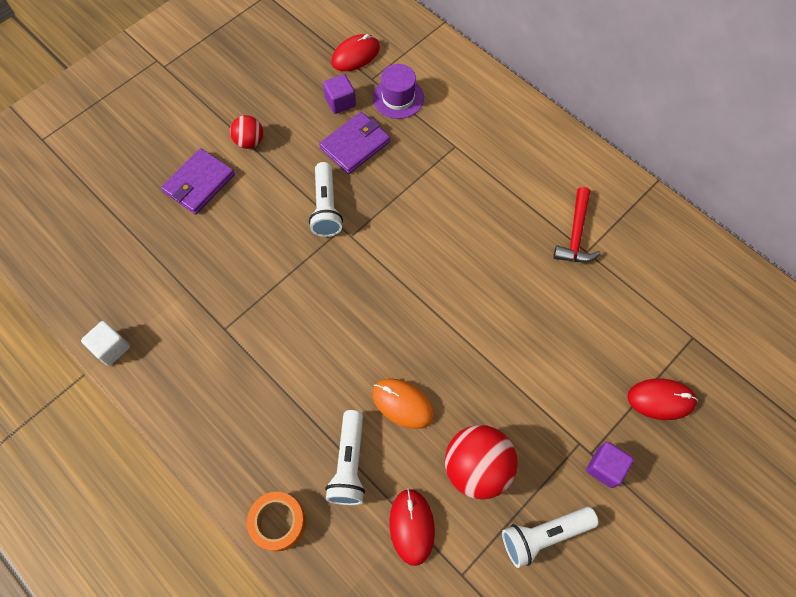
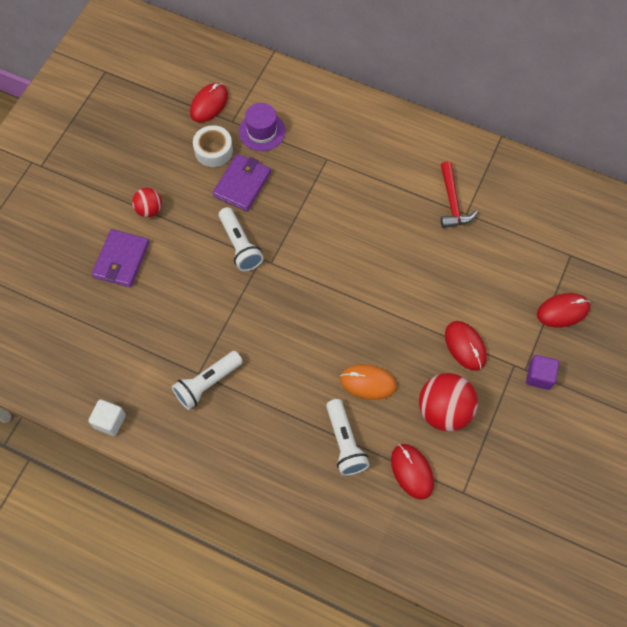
camera: 20 degrees left, 0 degrees up
(278, 522) = (308, 506): orange tape -> none
(340, 102) = (213, 150): purple cube -> white tape
(530, 401) = (465, 346): none -> red mouse
(543, 535) = (512, 442): white flashlight -> white flashlight (207, 384)

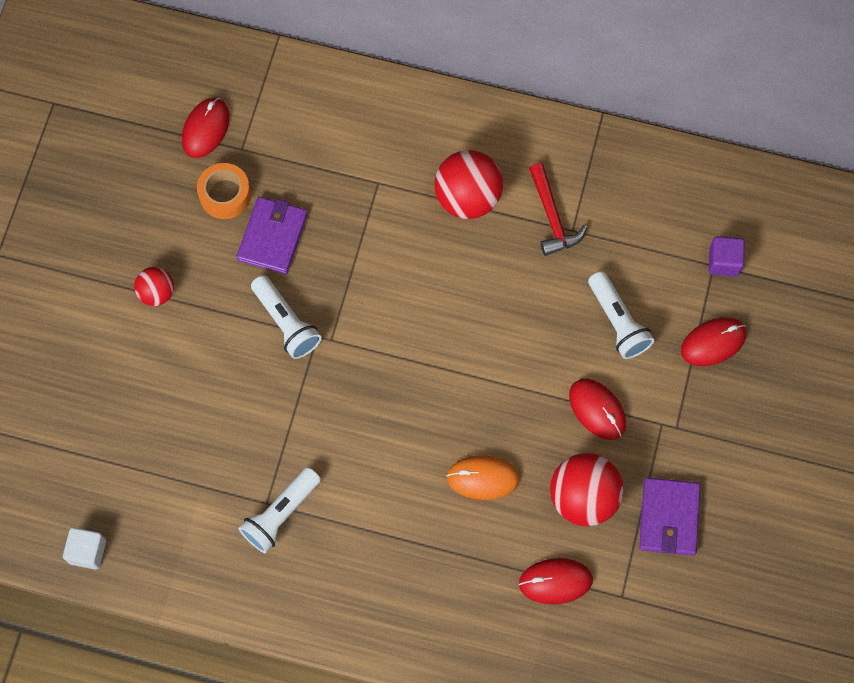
camera: 10 degrees left, 5 degrees up
(110, 421) = (167, 584): white cube -> white cube (87, 551)
(121, 260) = (135, 368): purple wallet -> purple wallet (669, 517)
(213, 150) = (225, 195): white tape -> orange tape
(262, 131) = (284, 157): purple hat -> none
(345, 443) = (467, 560): white flashlight -> white flashlight (618, 322)
(391, 179) = (467, 198): none -> red ball
(412, 471) = (555, 581): red mouse -> red mouse turned 60 degrees counterclockwise
(539, 376) = (695, 433): purple cube -> purple cube (723, 262)

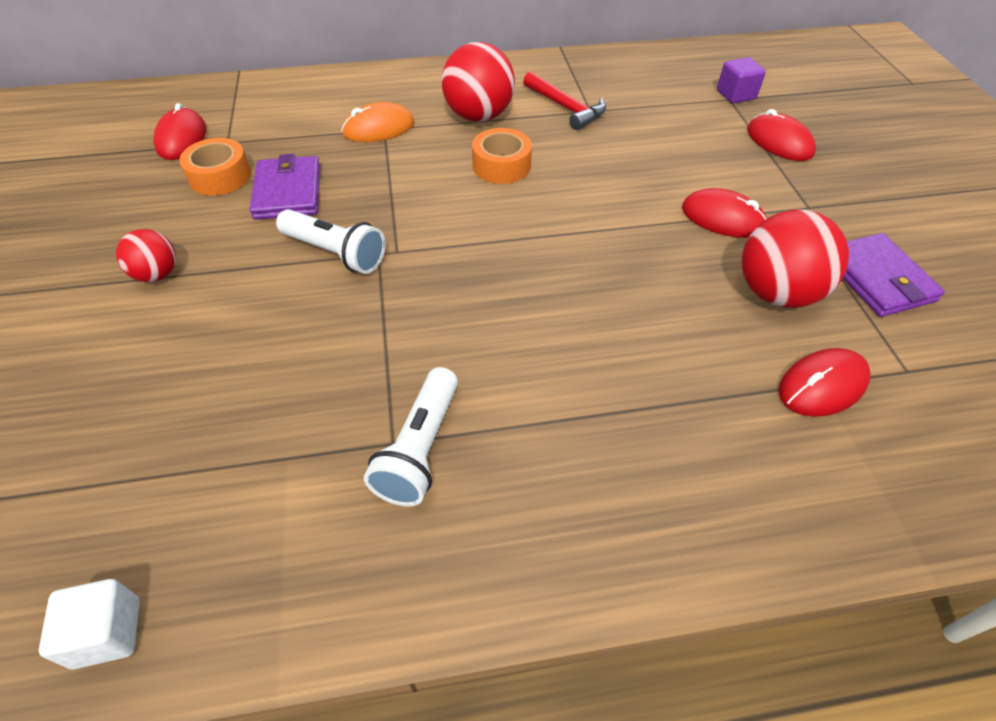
camera: 25 degrees left, 20 degrees down
(455, 274) = (501, 166): none -> orange tape
(483, 478) = (654, 314): orange mouse -> orange mouse (378, 128)
(618, 322) = (683, 153): white flashlight -> none
(713, 342) = (779, 142): red mouse -> red mouse turned 75 degrees counterclockwise

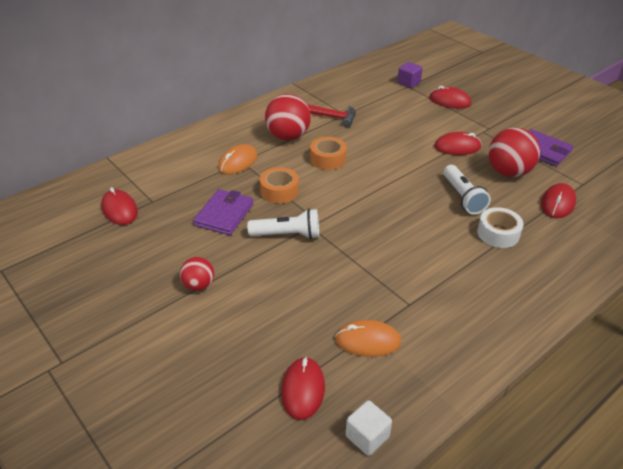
camera: 30 degrees left, 10 degrees down
(110, 497) = (303, 389): none -> red mouse
(220, 176) = (172, 221): orange tape -> orange tape (279, 191)
(272, 470) = (367, 341): none -> orange mouse
(288, 192) = (224, 214): purple wallet -> purple wallet turned 60 degrees clockwise
(420, 449) = (424, 301): white flashlight -> white flashlight (463, 197)
(656, 391) = (498, 233): none -> white tape

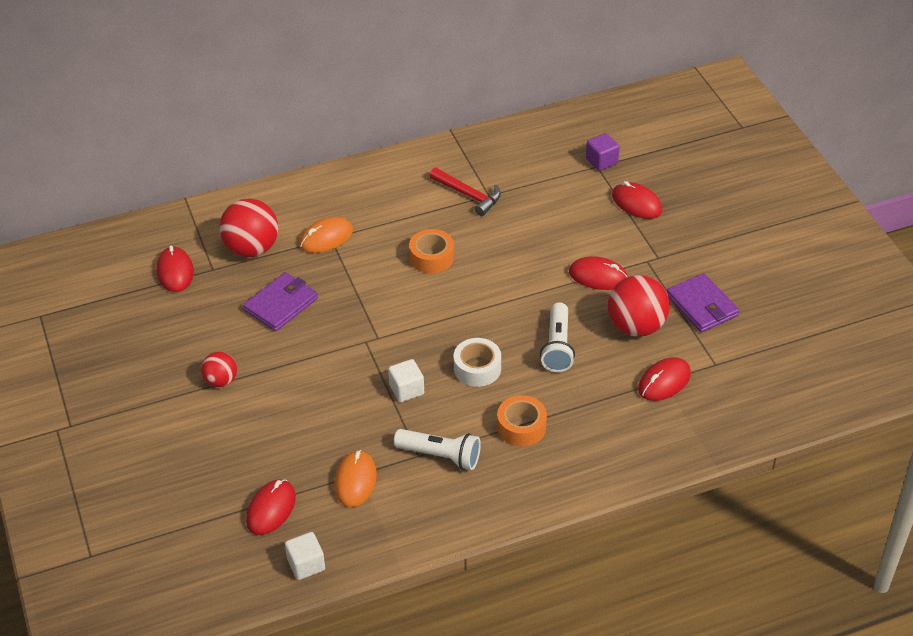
camera: 20 degrees right, 5 degrees up
(279, 191) = (354, 288): orange tape -> orange tape (521, 427)
(288, 136) = (401, 214): red ball -> red ball (252, 248)
(288, 235) = (336, 346): white flashlight -> white flashlight (441, 456)
(366, 254) = (406, 390): none -> white cube
(367, 341) = (355, 481): orange mouse -> orange mouse turned 75 degrees clockwise
(498, 233) = (566, 401): white tape -> white tape (477, 368)

